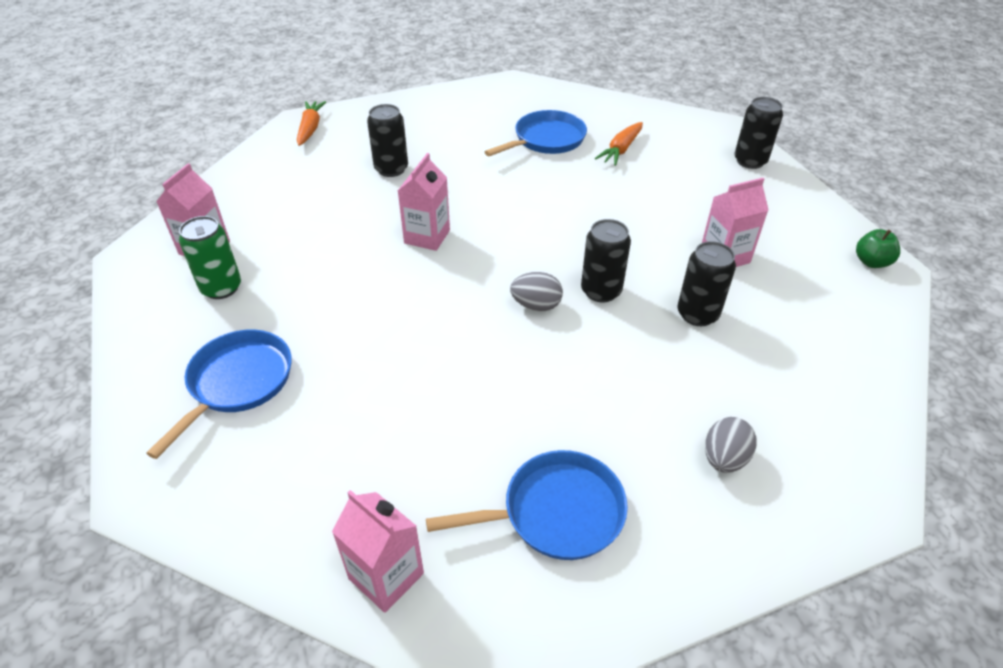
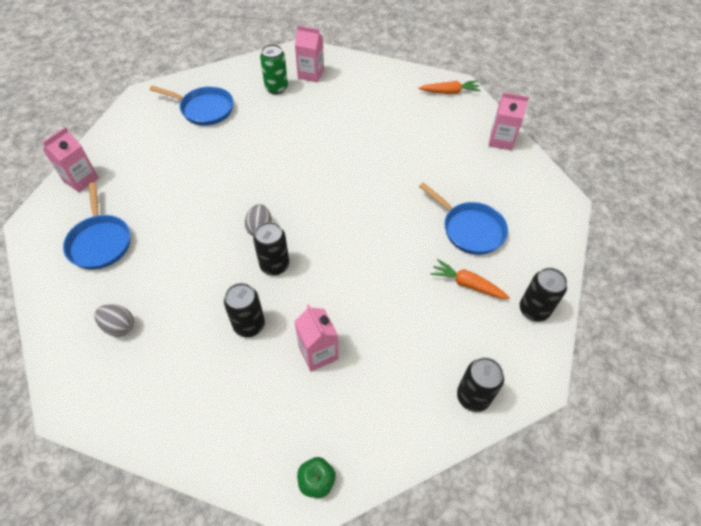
camera: 85 degrees right, 10 degrees up
(391, 169) = (406, 140): black can -> black can (533, 310)
(427, 236) = (329, 167): pink carton -> pink carton (501, 140)

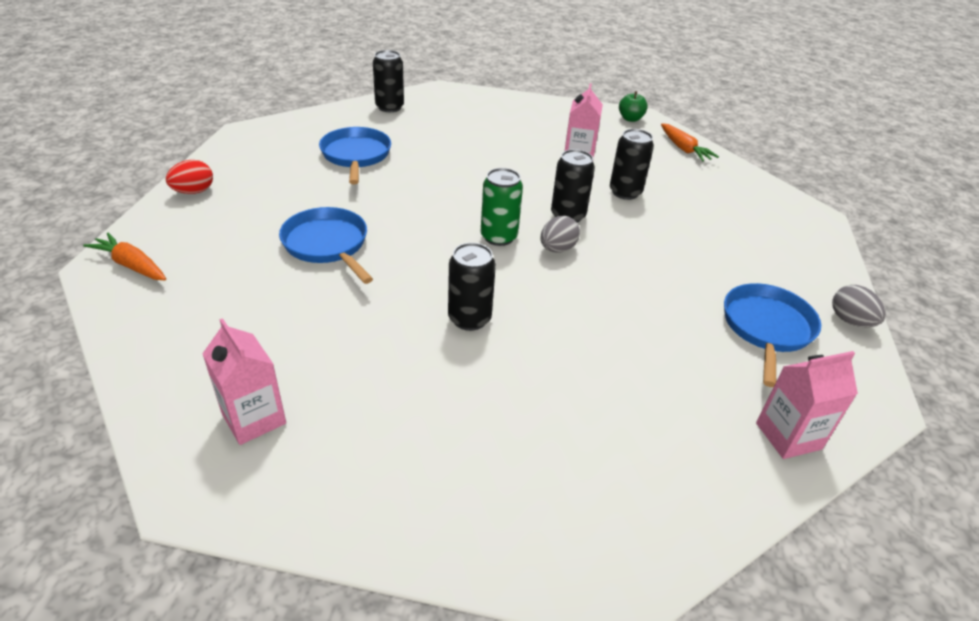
camera: 145 degrees left, 15 degrees down
(119, 326) = (756, 244): grey egg -> grey egg (850, 321)
(204, 109) = (507, 458): blue pan -> blue pan (327, 245)
(276, 88) = (344, 426): green can -> green can (498, 237)
(467, 284) = (414, 134): orange carrot -> orange carrot (684, 149)
(473, 397) = (491, 102): black can -> black can (469, 319)
(501, 140) = (194, 191): pink carton -> red egg

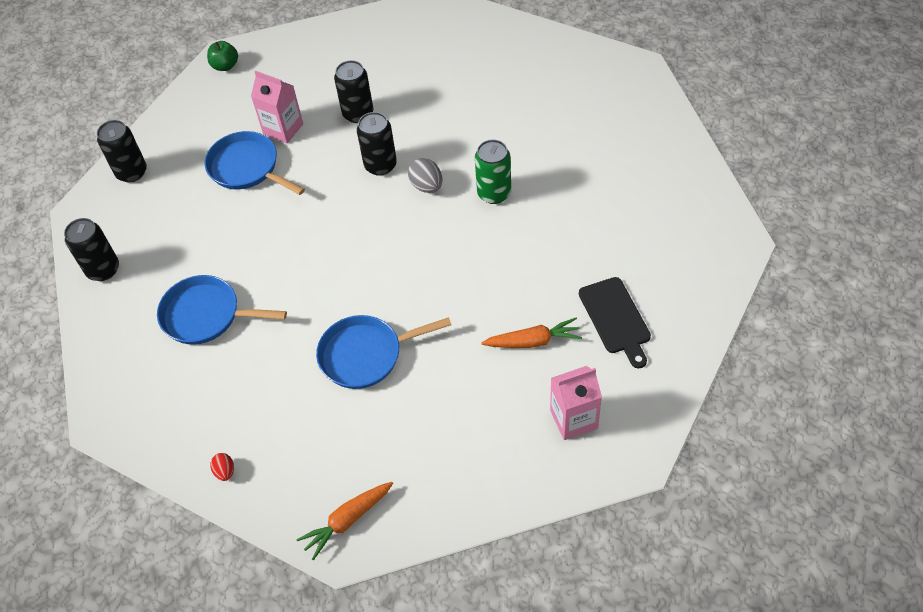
camera: 65 degrees left, 15 degrees up
(194, 191) = (225, 471): red egg -> red egg, size x0.61
(420, 439) = (616, 318): none -> black cutting board
(469, 319) = (499, 266): black can -> black can (132, 172)
(498, 237) = (396, 223): green can -> green can (494, 193)
(684, 149) = (300, 46): orange carrot -> orange carrot (533, 341)
(766, 328) = (558, 91): blue pan -> blue pan (247, 168)
(788, 436) = (655, 122): pink carton -> none
(850, 321) = (563, 43): grey egg -> none

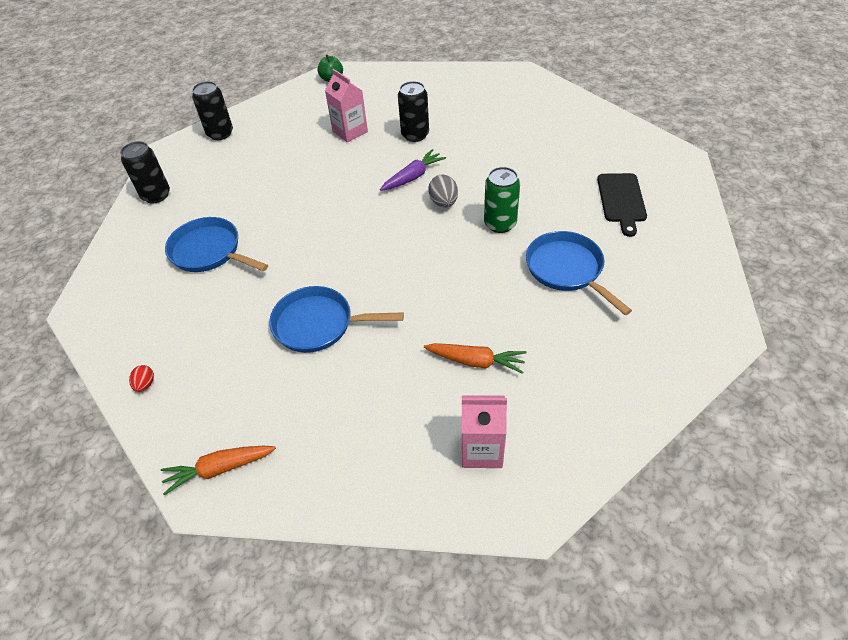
camera: 20 degrees right, 5 degrees down
(247, 168) = (306, 152): blue pan -> blue pan (567, 269)
(380, 165) = (413, 177): black can -> purple carrot
(616, 318) = (567, 366): black cutting board -> black cutting board (621, 200)

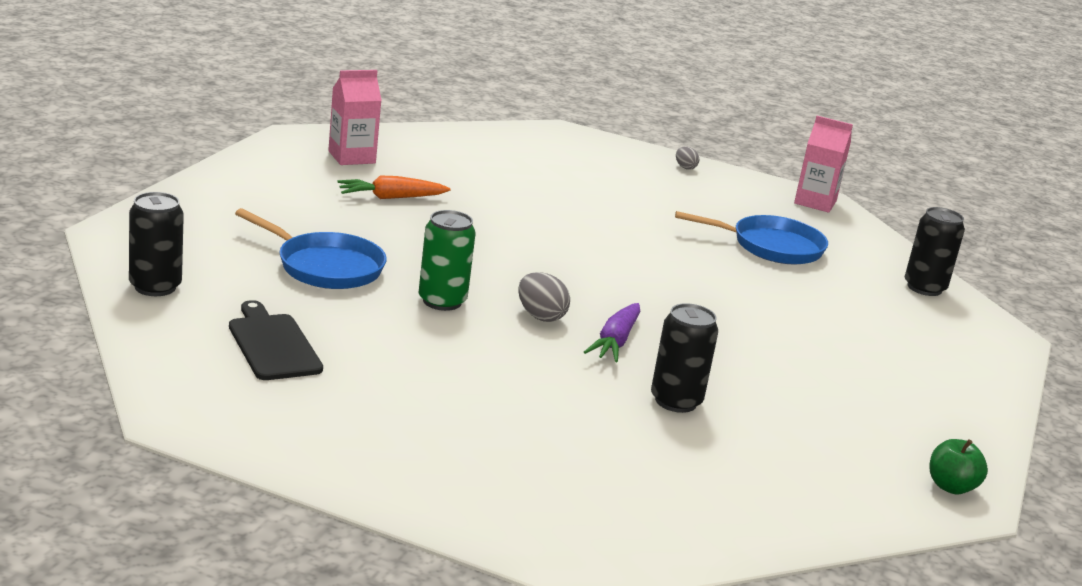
camera: 145 degrees right, 25 degrees down
(145, 384) = (685, 167): red egg -> grey egg
(220, 133) = (978, 367): black can -> black can (155, 287)
(220, 469) = (561, 139): orange carrot -> none
(318, 324) = (576, 208): blue pan -> none
(350, 131) = (787, 394): pink carton -> pink carton (815, 202)

